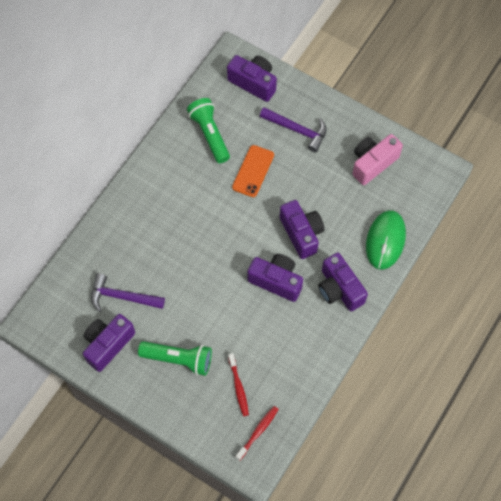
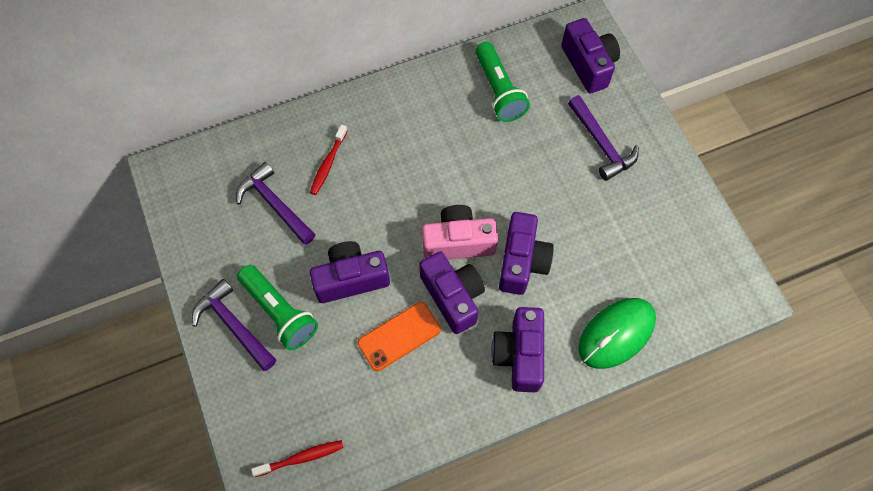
camera: 35 degrees right, 0 degrees up
(108, 344) = (220, 245): purple camera -> purple camera (351, 279)
(156, 386) = (233, 325): none -> purple hammer
(209, 134) = (499, 91): green flashlight -> green flashlight turned 150 degrees clockwise
(238, 387) = (319, 390): red toothbrush -> red toothbrush (328, 164)
(253, 171) = (517, 158): orange phone -> orange phone (399, 336)
(373, 163) = (665, 234): pink camera -> pink camera (458, 242)

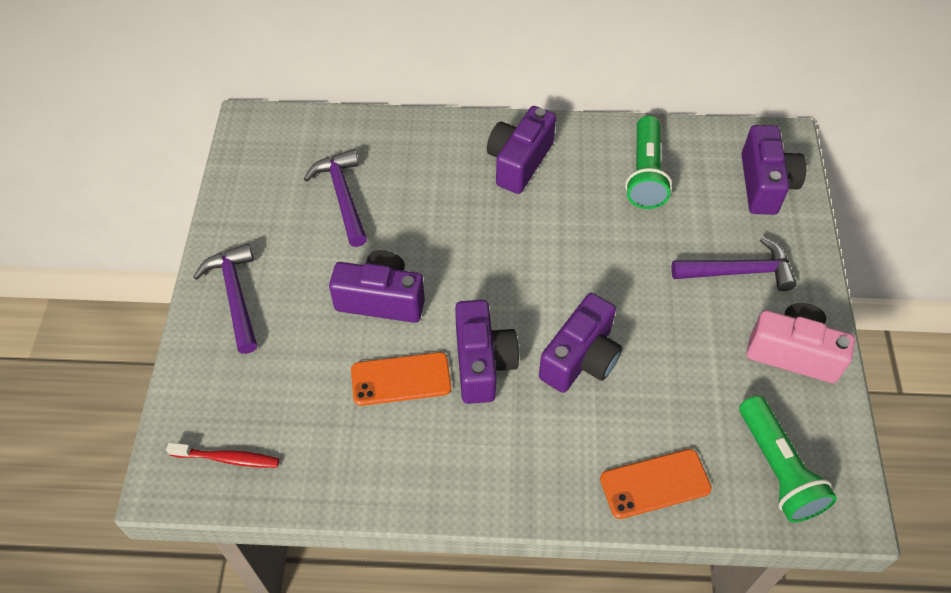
camera: 25 degrees right, 10 degrees down
(280, 312) = (289, 302): green flashlight -> green flashlight (778, 469)
(328, 164) = (419, 178): red toothbrush -> none
(458, 242) = (518, 309): pink camera -> pink camera (793, 353)
(519, 355) = (526, 456): purple camera -> purple camera (519, 162)
(601, 144) = (739, 271): purple hammer -> purple hammer turned 90 degrees counterclockwise
(616, 334) = (655, 484): green mouse -> orange phone

